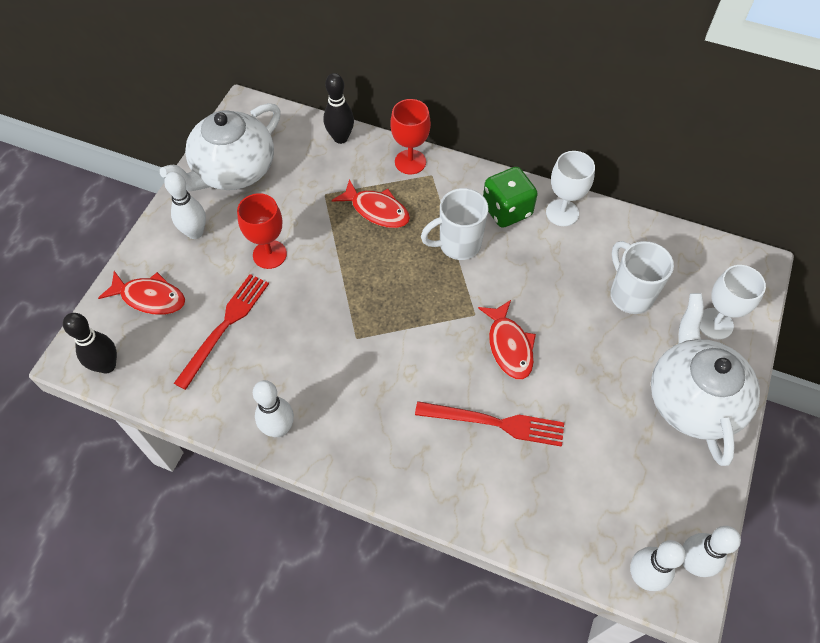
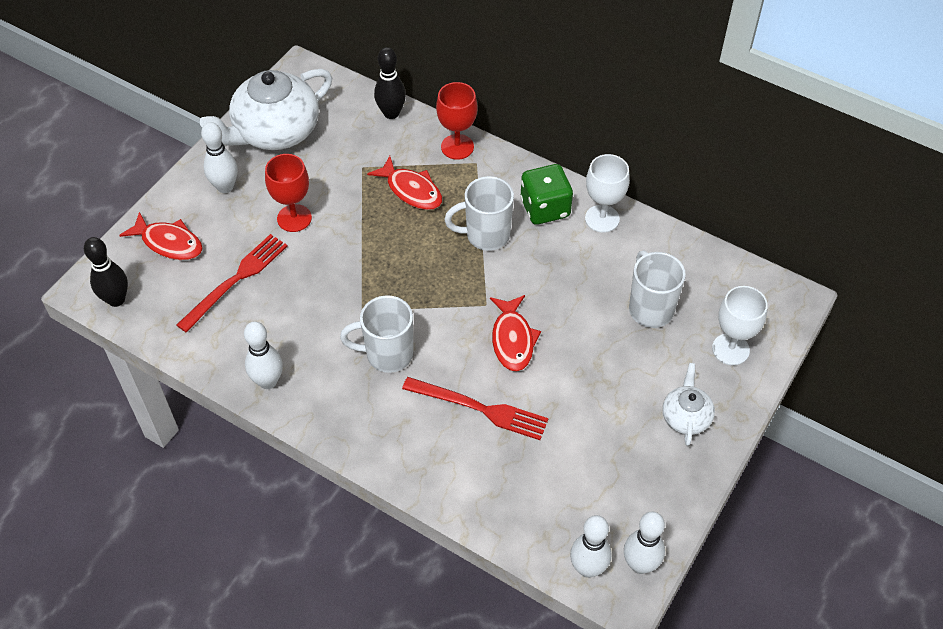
camera: 10 degrees right, 5 degrees down
(392, 380) = (387, 354): none -> white mug
(692, 399) = (686, 417): white teapot -> white teapot, size x0.50

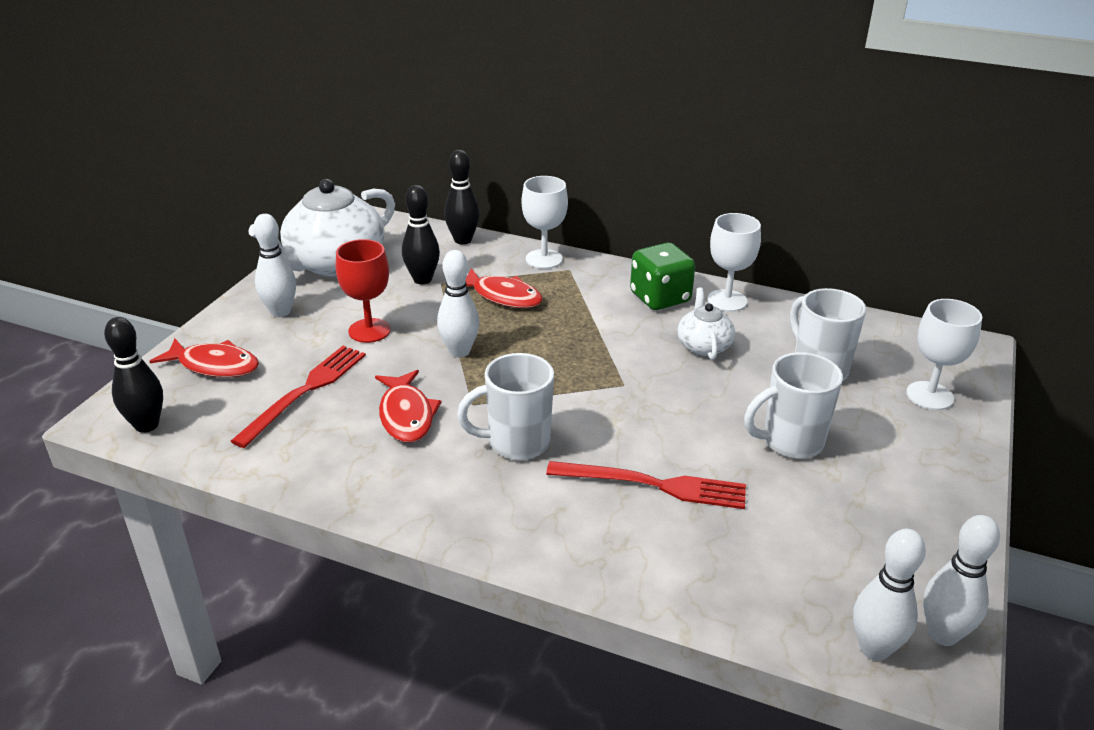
camera: 10 degrees left, 20 degrees down
(268, 381) = (364, 487): white bowling pin -> white bowling pin (459, 351)
(347, 161) = (422, 279): none -> black bowling pin
(457, 147) = (544, 259): red goblet -> white goblet
(486, 235) = (601, 325): white mug -> white mug (790, 442)
(512, 339) = (668, 413): red fish -> red fish (406, 415)
(686, 417) = (914, 464): white teapot -> white teapot (704, 346)

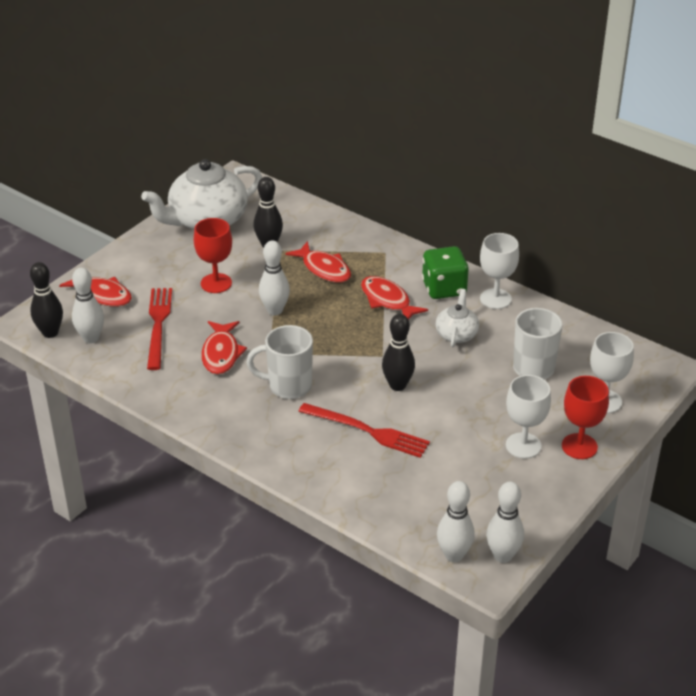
camera: 15 degrees right, 5 degrees up
(280, 312) = (157, 257): white bowling pin -> white bowling pin (91, 338)
(305, 392) = (158, 325): red fork -> red fork turned 45 degrees counterclockwise
(463, 240) = (312, 213): black bowling pin -> black bowling pin (397, 385)
(544, 259) = (369, 240): white goblet -> white goblet (523, 445)
(598, 320) = (387, 300): none -> red fish
(790, 442) = (479, 418): white mug -> none
(938, 456) = (579, 446): none -> red goblet

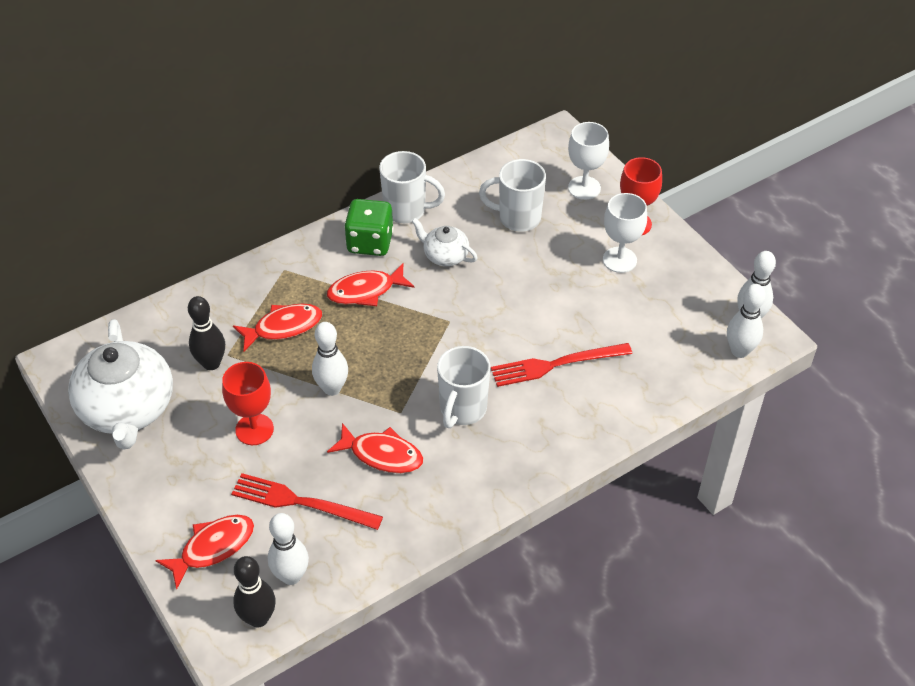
camera: 70 degrees left, 10 degrees up
(367, 431) = (556, 364): red fork -> red fork turned 150 degrees counterclockwise
(397, 385) = (500, 322): black bowling pin -> none
(495, 299) = (406, 211): white goblet -> white mug

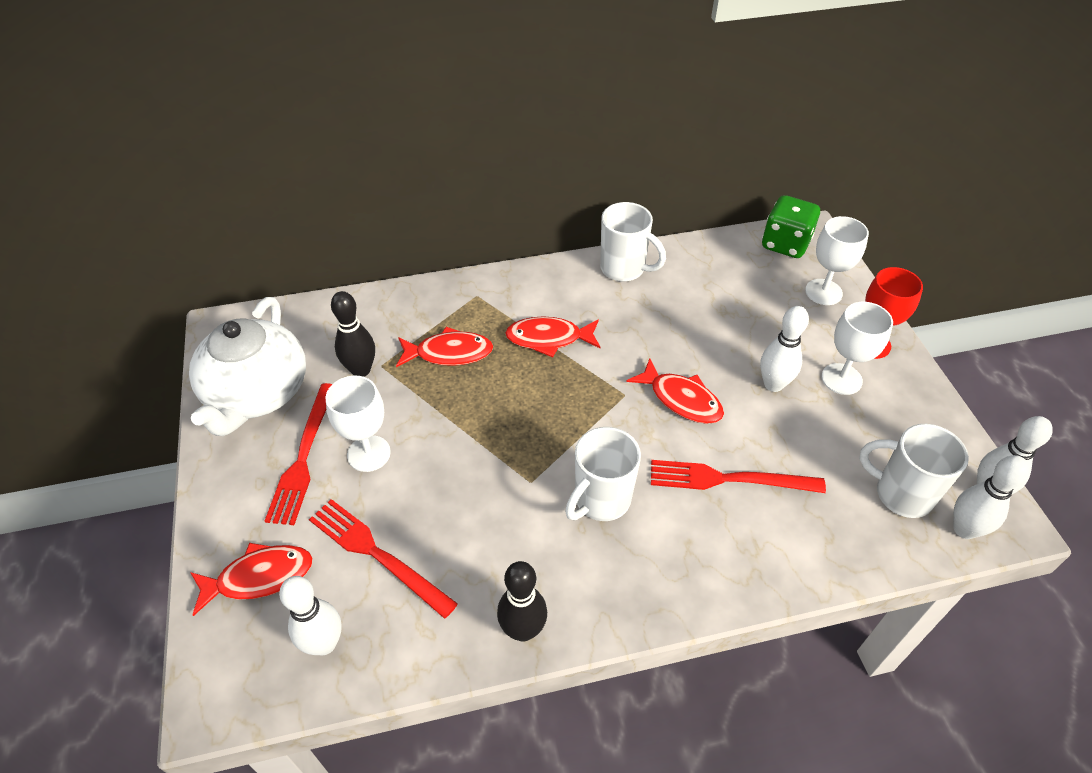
camera: 20 degrees right, 0 degrees up
(199, 448) = (303, 457): none -> red fork
(254, 429) = (369, 453): red goblet -> white goblet
(258, 618) = (263, 685): black bowling pin -> black bowling pin (523, 630)
(332, 388) = (469, 433): white bowling pin -> white bowling pin (773, 384)
(370, 242) = (574, 291): green dice -> green dice (785, 244)
(382, 455) = (489, 526): red fish -> red fish (681, 399)
(445, 255) = (646, 324): white teapot -> none
(518, 218) = (739, 305): white mug -> white mug (901, 494)

